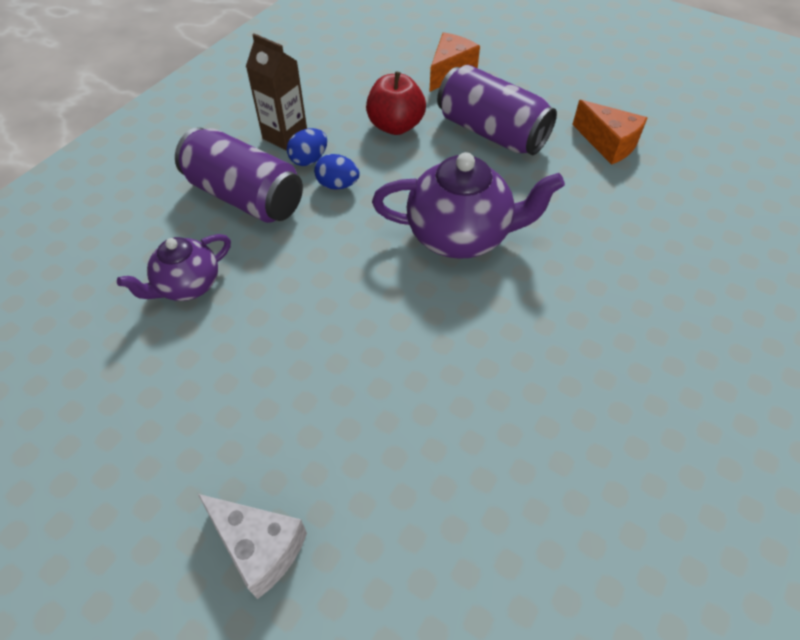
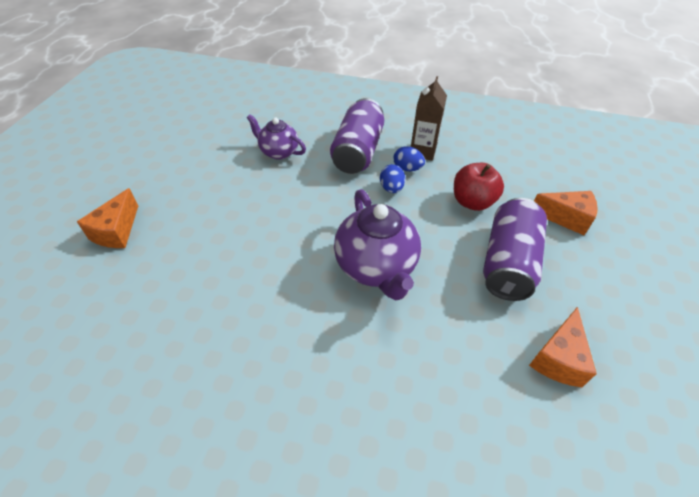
camera: 70 degrees right, 5 degrees down
(259, 547) = (117, 231): white cheese -> orange cheese

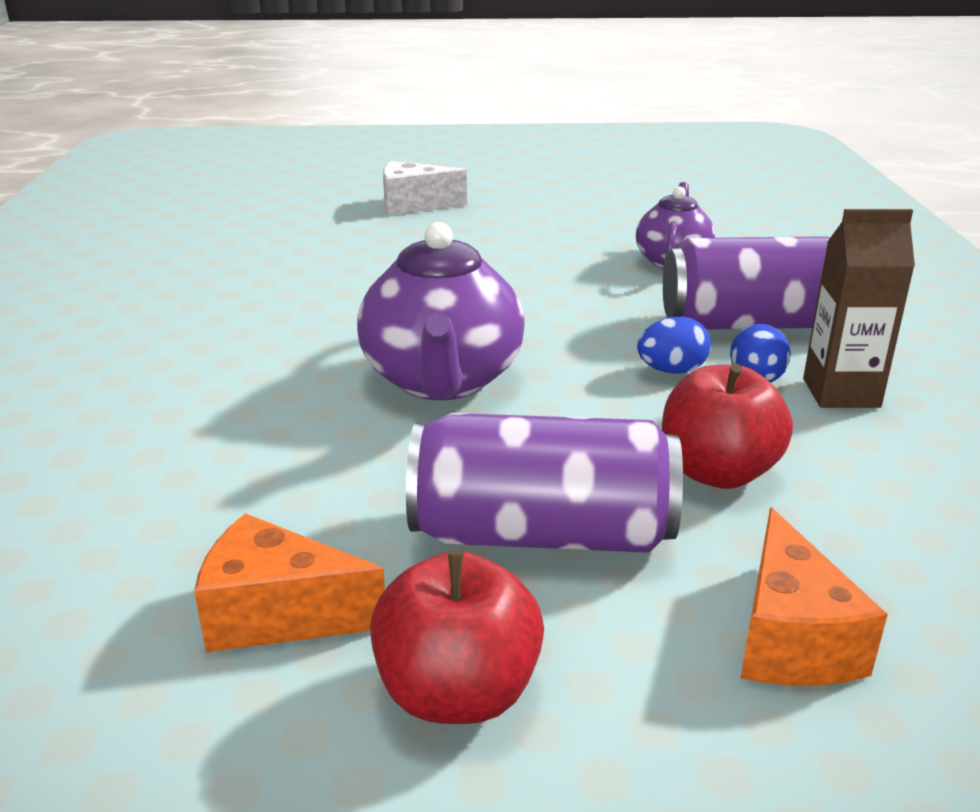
camera: 75 degrees right, 20 degrees down
(117, 231) = (413, 205): orange cheese -> white cheese
(376, 267) = (442, 380): purple teapot -> purple teapot turned 60 degrees counterclockwise
(597, 307) = (458, 692): none -> red apple

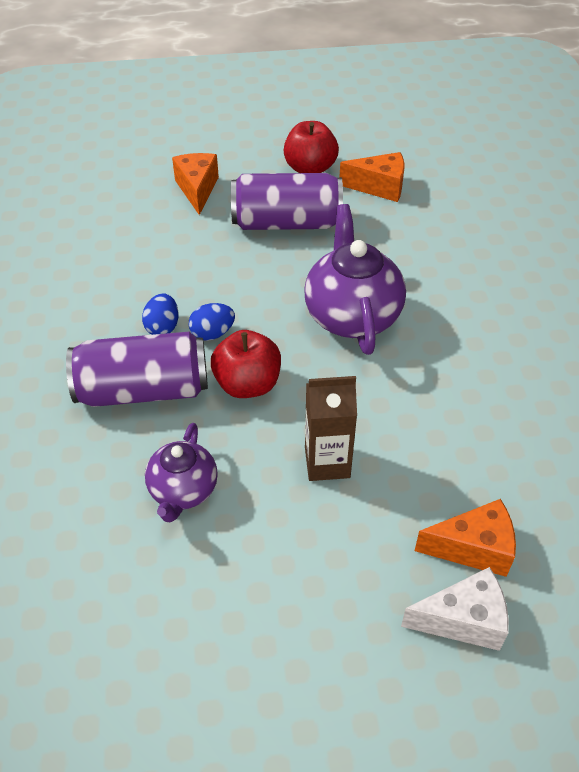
camera: 175 degrees right, 20 degrees up
(383, 228) = (473, 548): none -> orange cheese
(717, 472) = (204, 258): red apple -> red apple (247, 384)
(841, 393) = (116, 319): brown carton -> brown carton (327, 462)

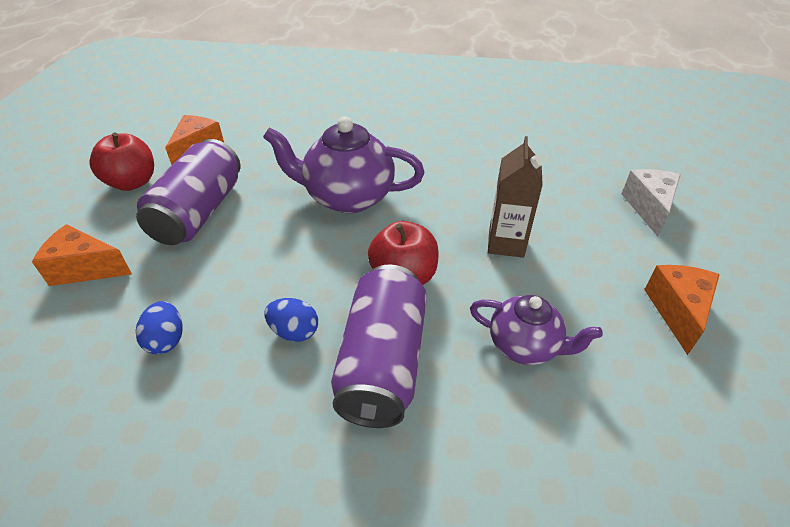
camera: 75 degrees left, 5 degrees down
(212, 333) = (324, 291): blue egg -> blue egg (166, 340)
(473, 548) = (591, 190): orange cheese -> orange cheese (677, 311)

